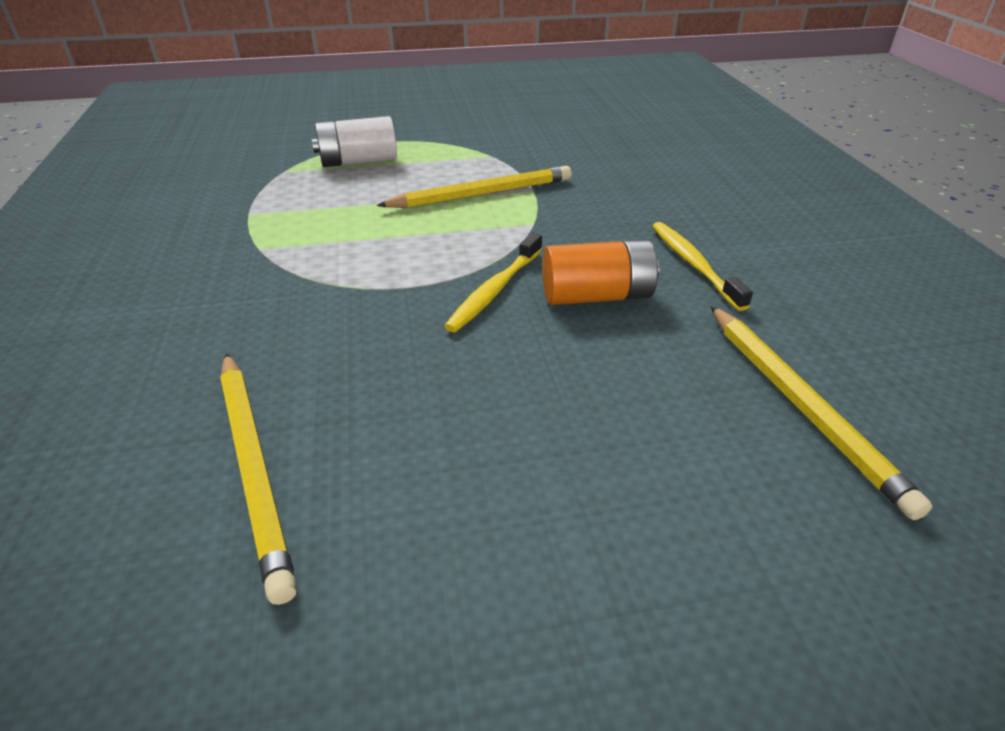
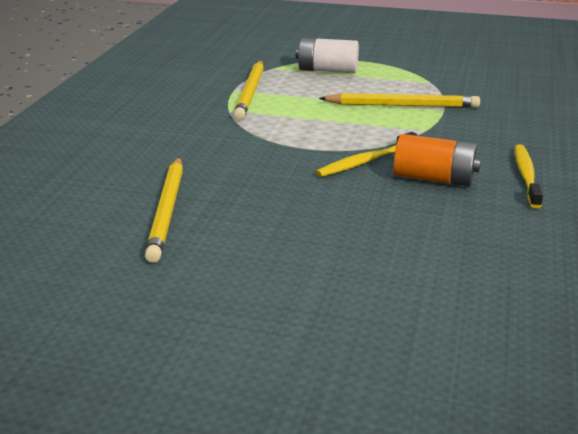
camera: 25 degrees right, 10 degrees down
(800, 405) = (522, 263): yellow pencil -> yellow pencil (250, 92)

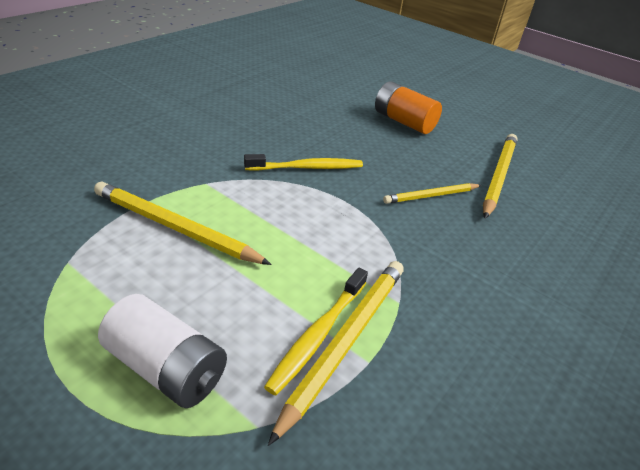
camera: 160 degrees left, 10 degrees up
(234, 171) = (431, 196): none -> yellow pencil
(434, 179) = (271, 136): orange battery -> orange battery (404, 122)
(526, 176) = (201, 116): yellow toothbrush -> yellow toothbrush (318, 335)

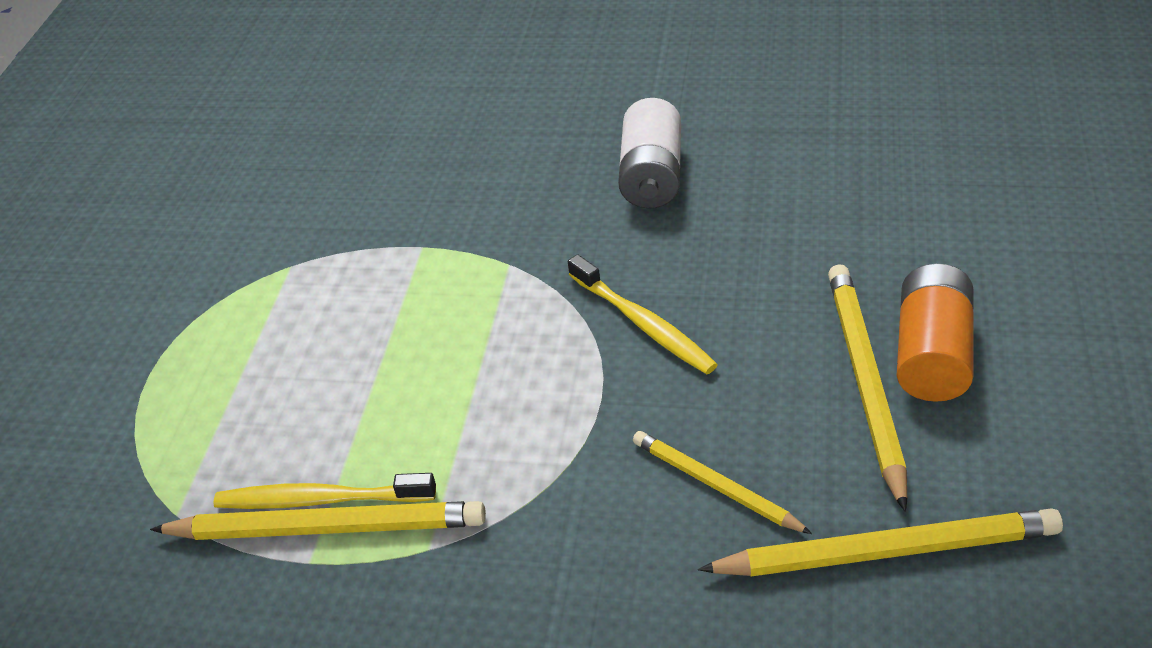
camera: 70 degrees right, 5 degrees up
(166, 368) = (205, 415): white battery -> white battery (652, 176)
(175, 227) = (403, 296): yellow pencil -> yellow pencil (865, 382)

